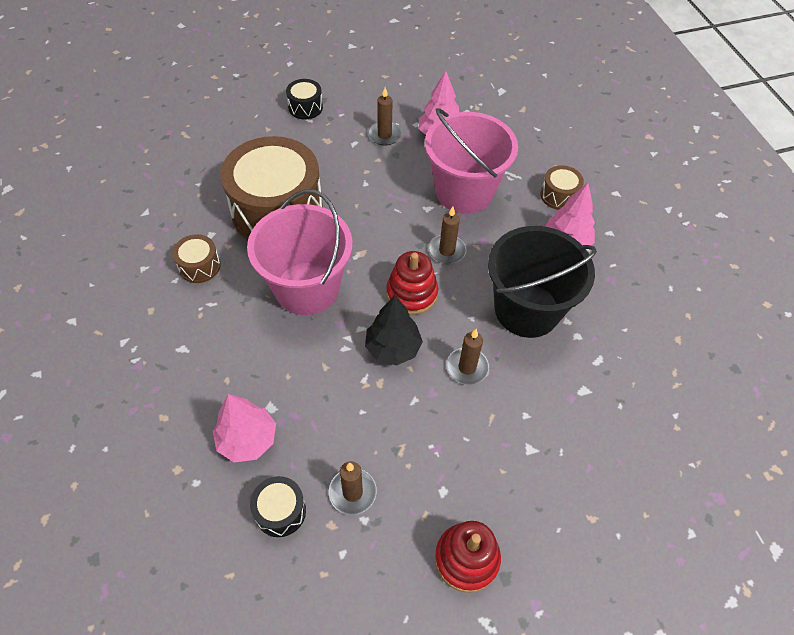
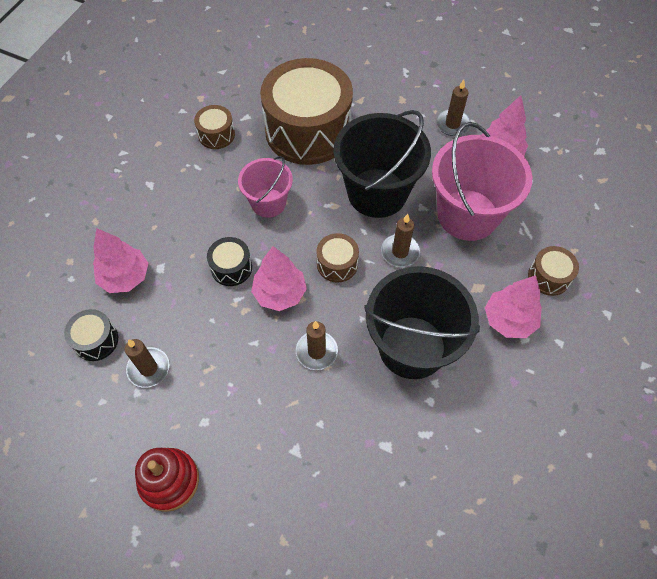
camera: 45 degrees right, 5 degrees up
(305, 107) = (413, 62): black drum -> black drum (231, 268)
(307, 288) = (268, 203): pink bucket -> pink bucket, size x0.58
(384, 221) = (377, 193): none -> black bucket
(393, 348) = (279, 293): black tree -> pink tree
(412, 293) = (337, 264): red stacking toy -> brown drum

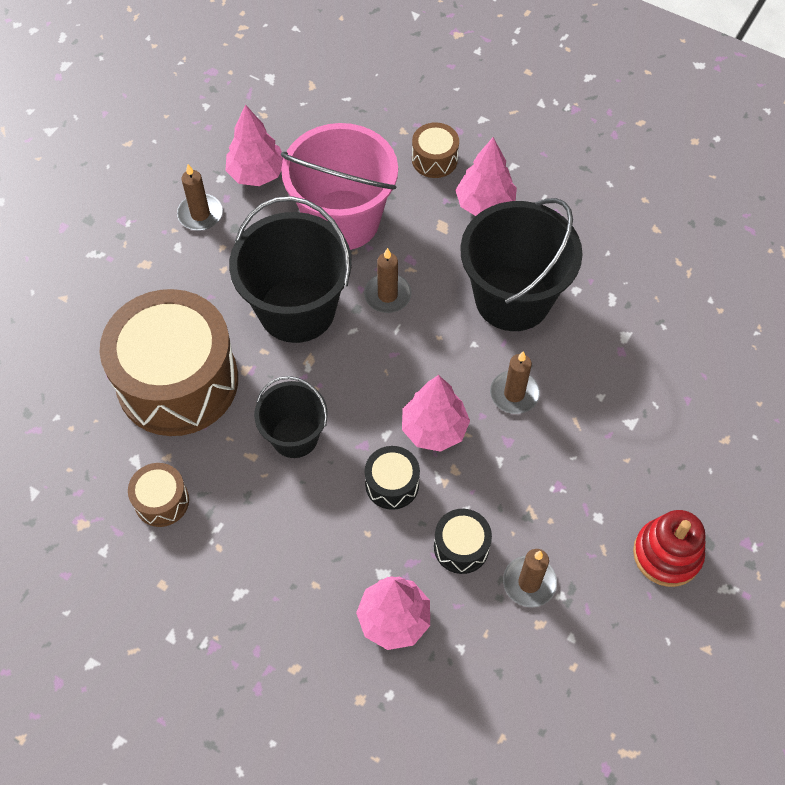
camera: 85 degrees left, 0 degrees up
(96, 340) = (487, 651): black drum -> black drum (461, 547)
(268, 203) = (295, 436): pink bucket -> black bucket
(337, 264) = (398, 363): brown drum -> none

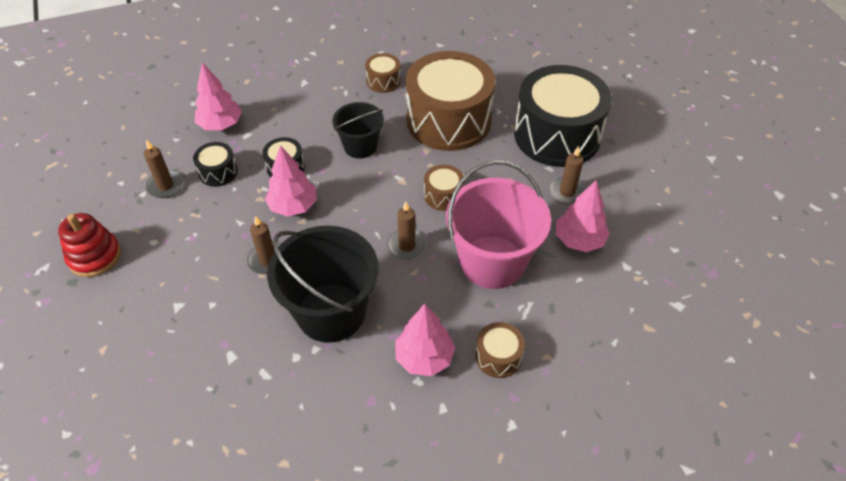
camera: 130 degrees right, 10 degrees down
(118, 268) = (557, 135): none -> black drum
(297, 309) = (443, 195): black bucket -> brown drum

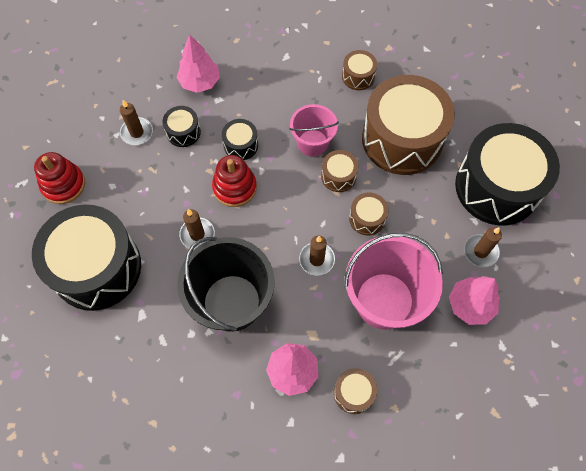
camera: 20 degrees right, 15 degrees up
(161, 325) = (97, 268): none -> black drum
(293, 206) = (234, 187): pink tree -> red stacking toy
(360, 146) = (312, 143): black bucket -> pink bucket
(399, 167) = (338, 176): none -> brown drum

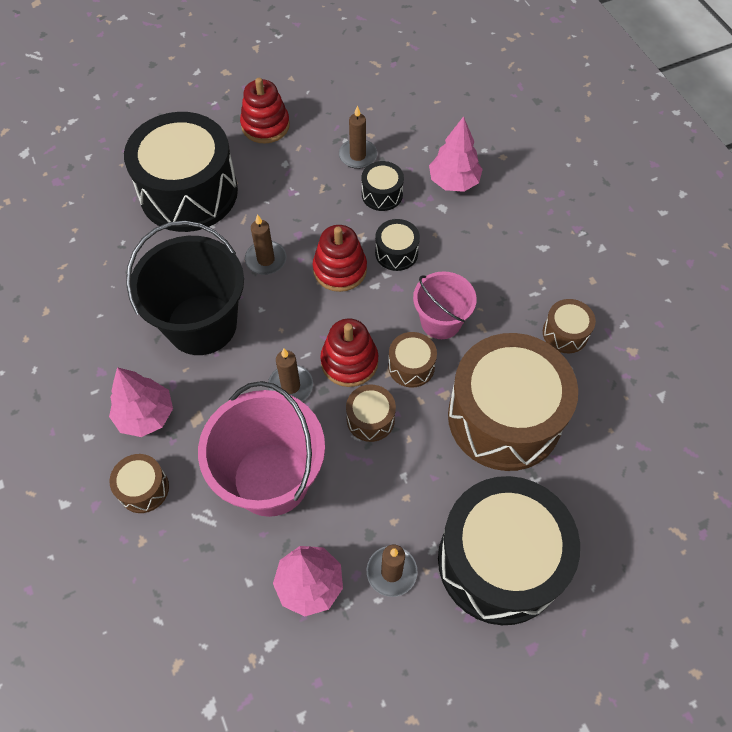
camera: 65 degrees right, 5 degrees down
(316, 213) = (349, 362): none -> red stacking toy

